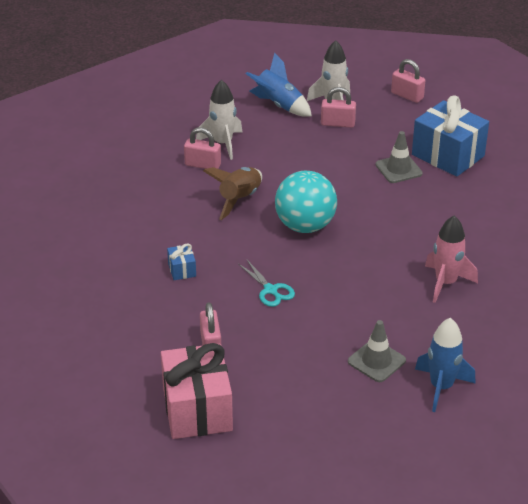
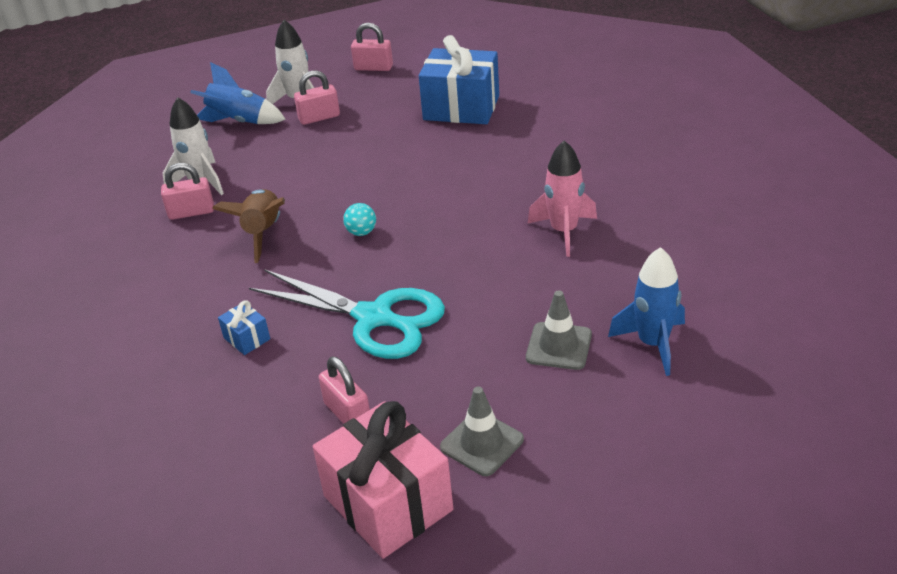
camera: 25 degrees left, 0 degrees up
(270, 290) = (374, 318): turquoise scissors -> turquoise scissors, size x2.08
(305, 226) = (361, 232): turquoise ball -> turquoise ball, size x0.41
(398, 169) = (420, 138): grey traffic cone -> grey traffic cone (482, 443)

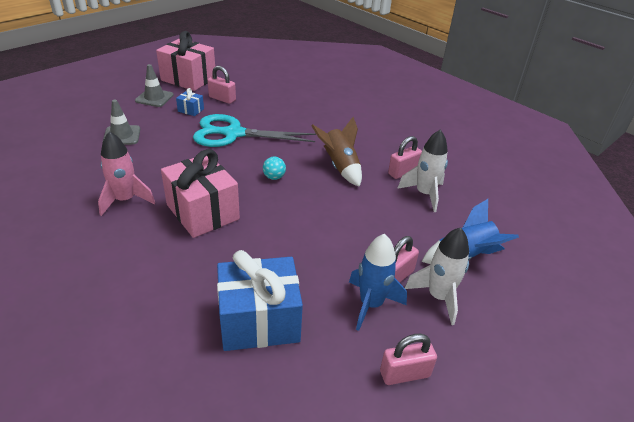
camera: 150 degrees right, 0 degrees up
(247, 338) = (295, 116): blue gift -> blue gift (191, 110)
(473, 203) = (203, 212): none -> pink gift
(653, 344) = (65, 144): blue rocket -> blue rocket (371, 304)

